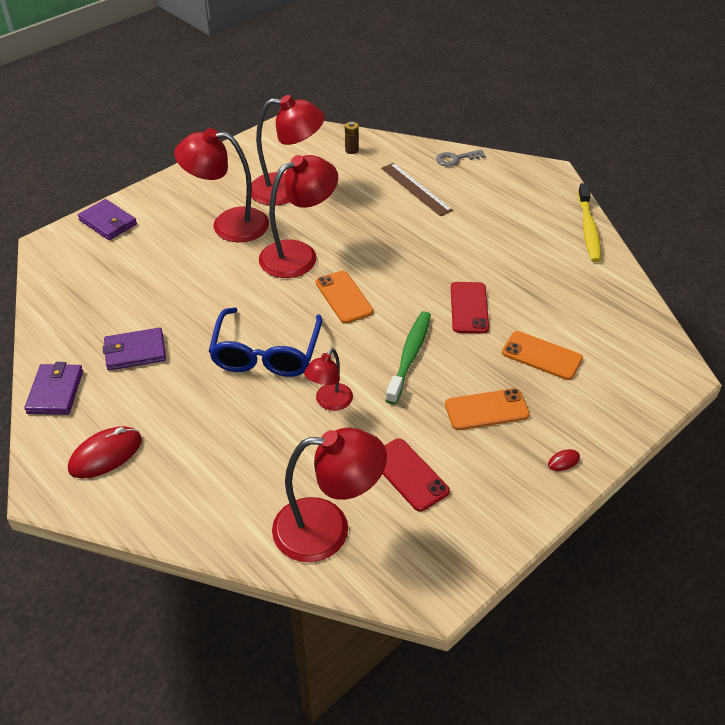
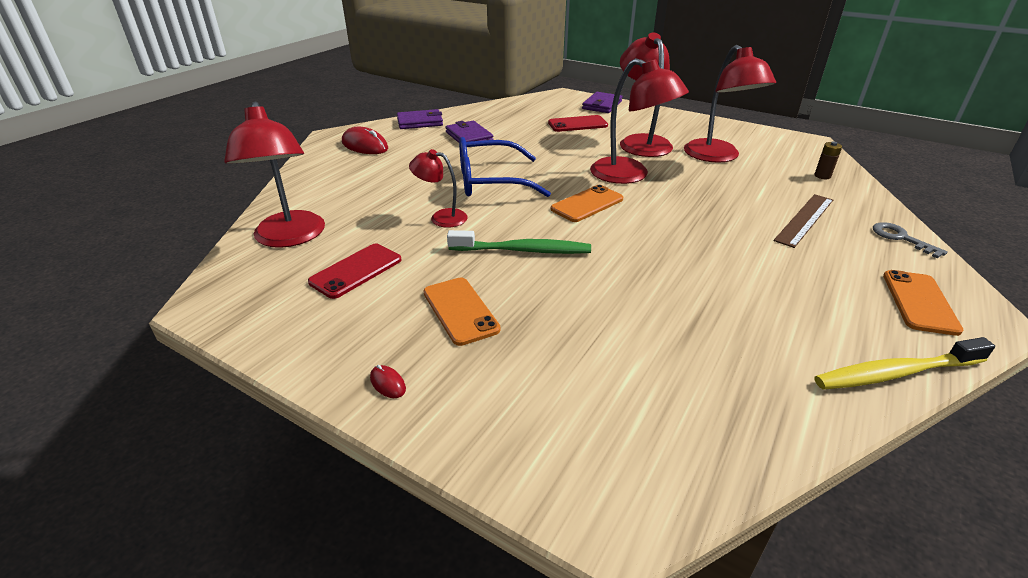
camera: 75 degrees right, 10 degrees down
(469, 308) = (625, 279): red phone -> red phone (577, 124)
(541, 356) = (573, 347): orange phone -> orange phone (919, 302)

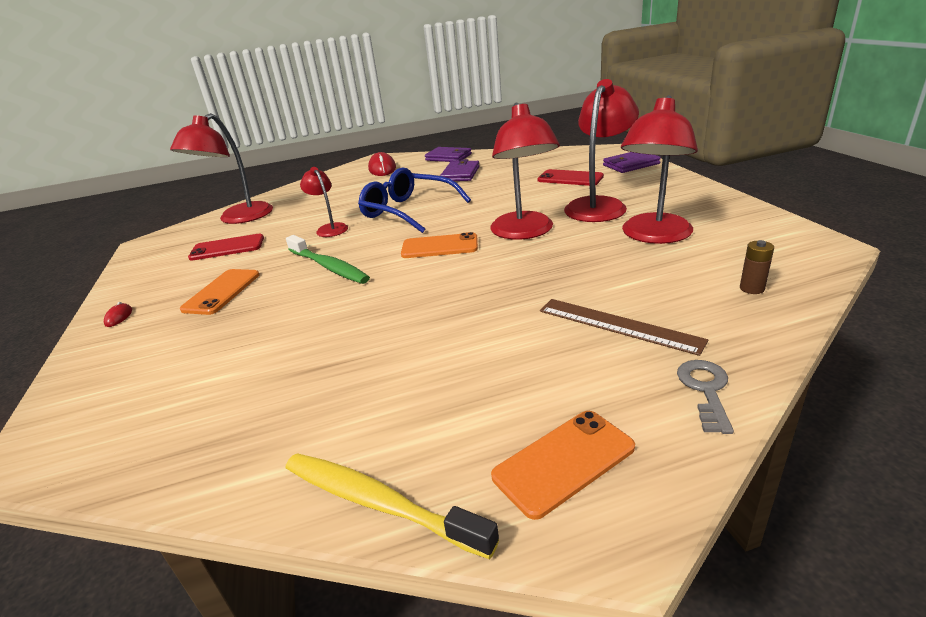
camera: 45 degrees right, 5 degrees down
(804, 219) = (618, 325): brown ruler -> brown ruler turned 45 degrees clockwise

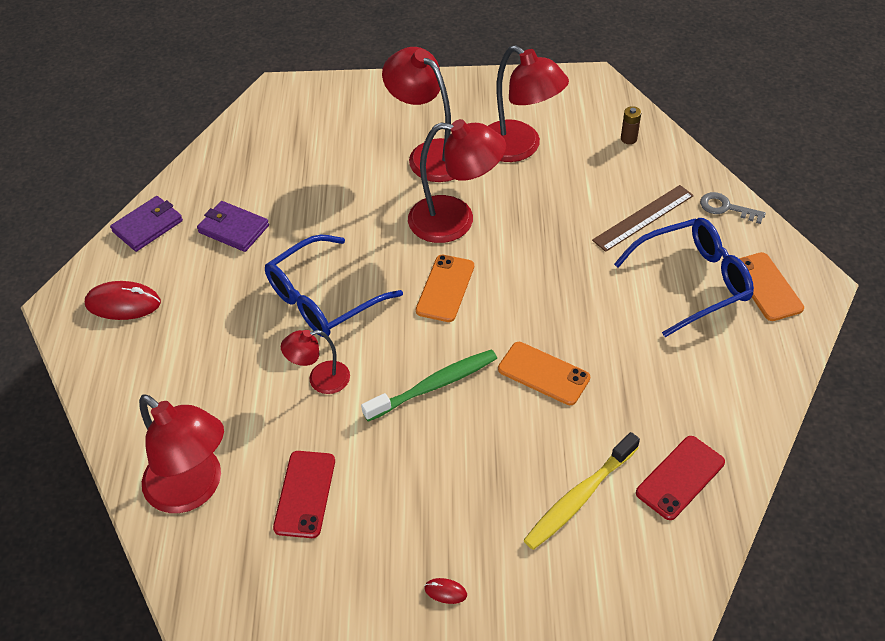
camera: 75 degrees left, 20 degrees up
(222, 292) = (439, 487): orange phone -> orange phone (543, 373)
(378, 503) = (777, 375): yellow toothbrush -> yellow toothbrush (579, 497)
(529, 384) = (692, 282): none -> blue glasses
(570, 178) = (339, 148): red phone -> red phone (680, 478)
(630, 164) = (339, 95): purple wallet -> none

